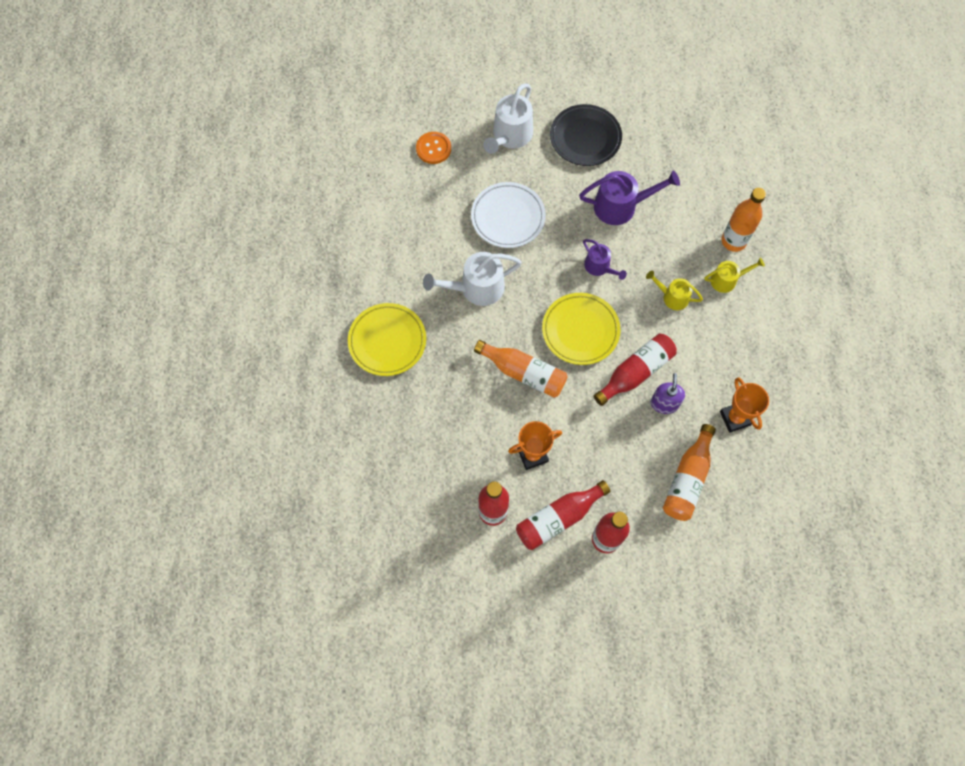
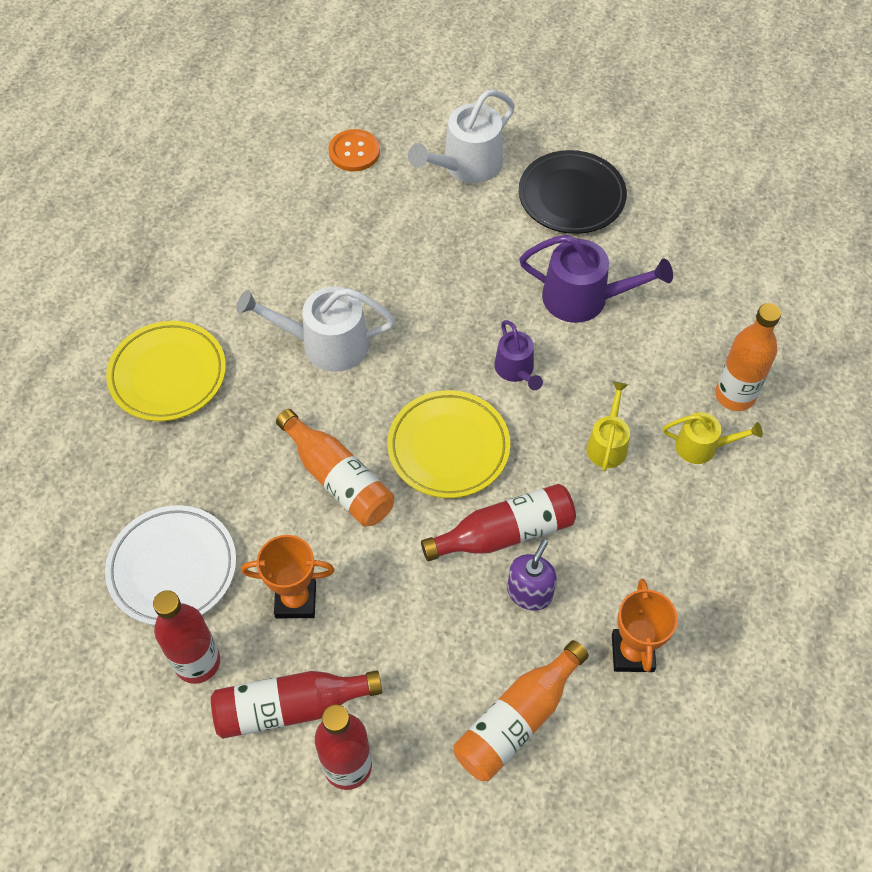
camera: 20 degrees right, 10 degrees down
(508, 217) = (414, 266): white plate -> white plate (173, 568)
(672, 297) = (607, 444): yellow watering can -> yellow watering can turned 60 degrees clockwise

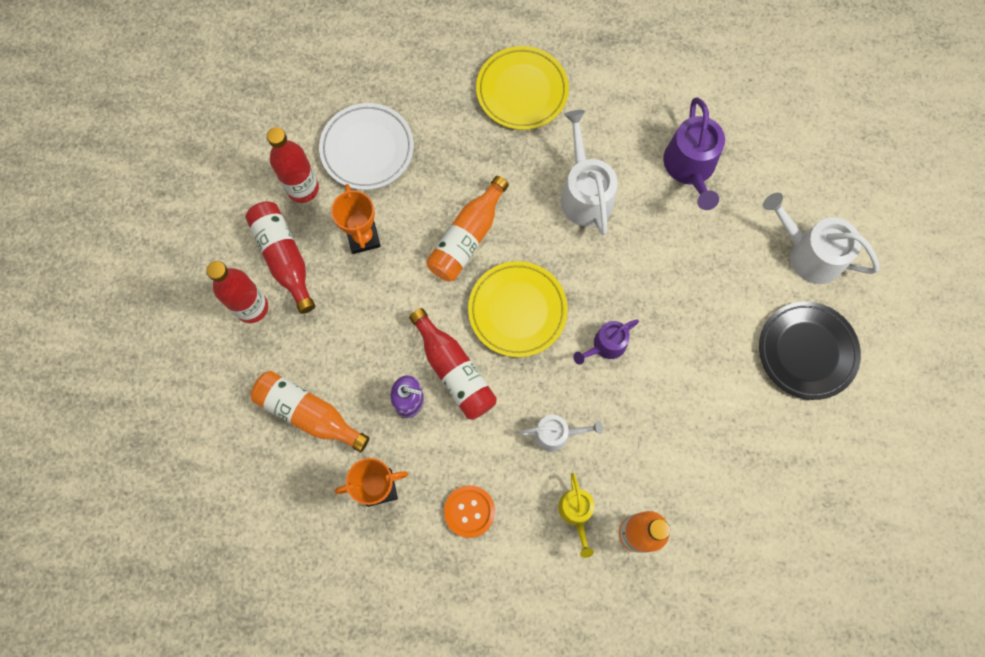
camera: 75 degrees right, 15 degrees up
(354, 152) = (789, 157): orange button -> orange button (469, 511)
(583, 298) = (696, 385): purple watering can -> purple watering can (690, 167)
(607, 444) = (556, 434): yellow watering can -> white watering can

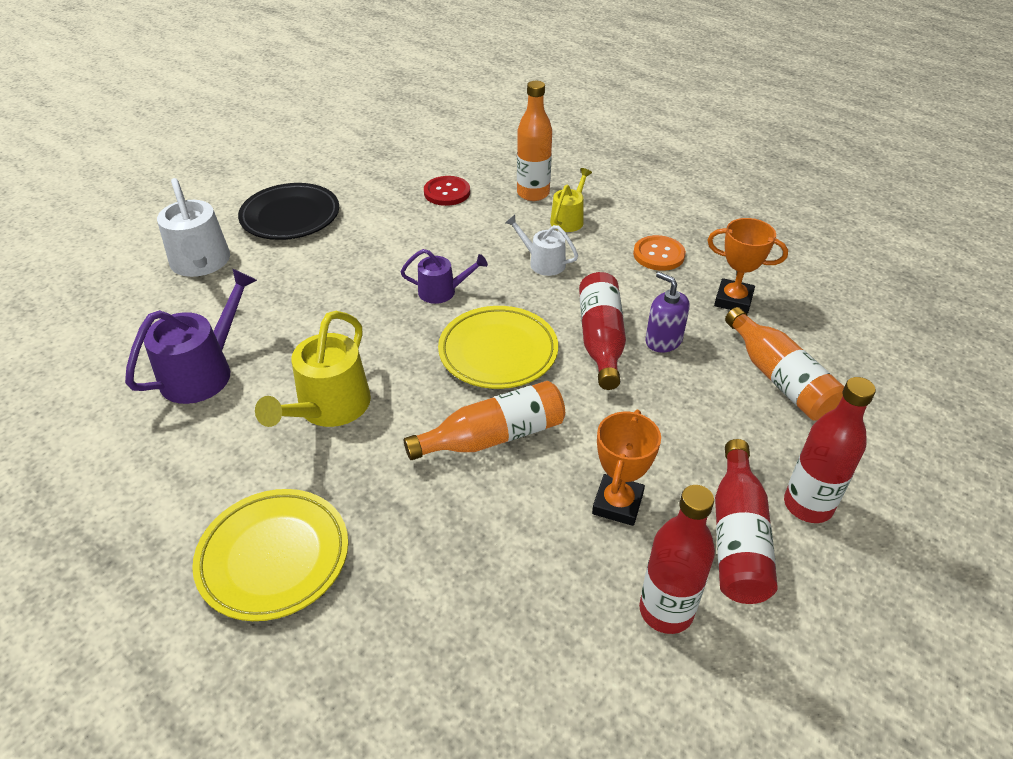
camera: 145 degrees left, 30 degrees down
(367, 149) = (539, 610): white plate -> none
(585, 193) = (329, 407): white watering can -> yellow watering can
(712, 479) = (447, 192): none -> red button

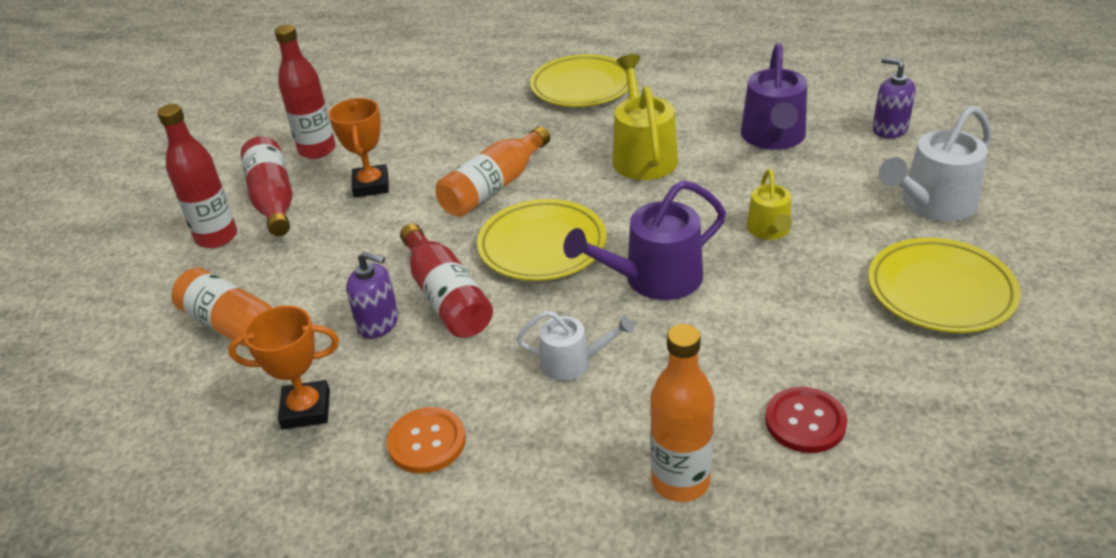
camera: 155 degrees right, 5 degrees down
(112, 334) = (889, 129): none -> purple soap dispenser
(201, 263) = (933, 204): white watering can -> white watering can turned 75 degrees counterclockwise
(290, 217) = (940, 291): black plate -> yellow plate
(442, 291) = (654, 279): purple watering can -> purple watering can, size x1.68
(569, 219) = (588, 451): yellow watering can -> yellow watering can (769, 230)

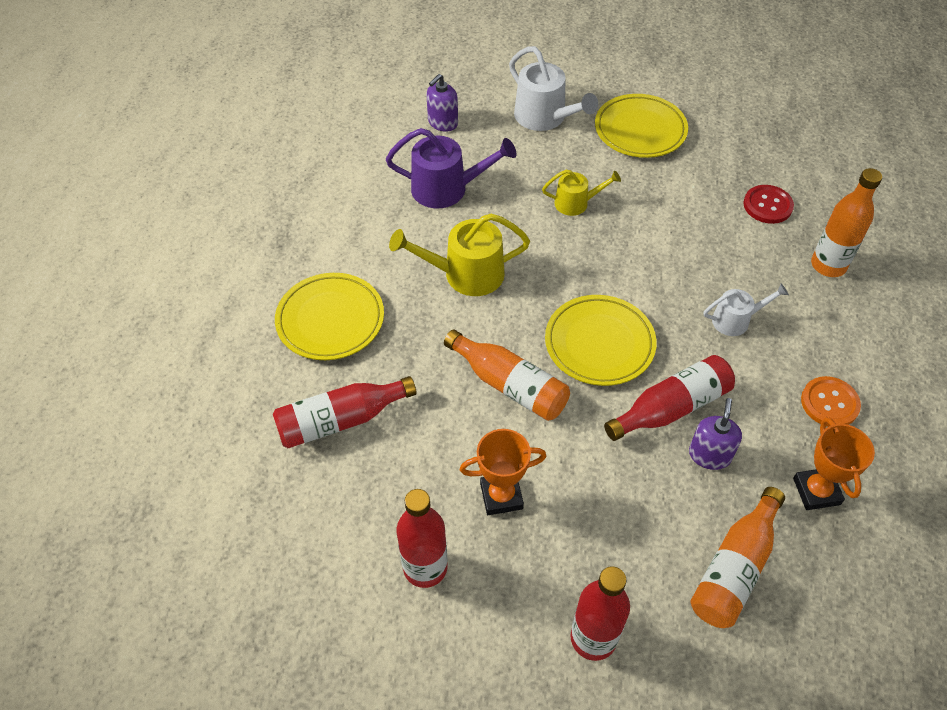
camera: 95 degrees left, 15 degrees up
(273, 199) = (524, 594): red bottle -> red bottle (340, 420)
(572, 362) = (735, 320): white watering can -> white watering can turned 75 degrees clockwise
(654, 279) = (637, 271): purple watering can -> none

